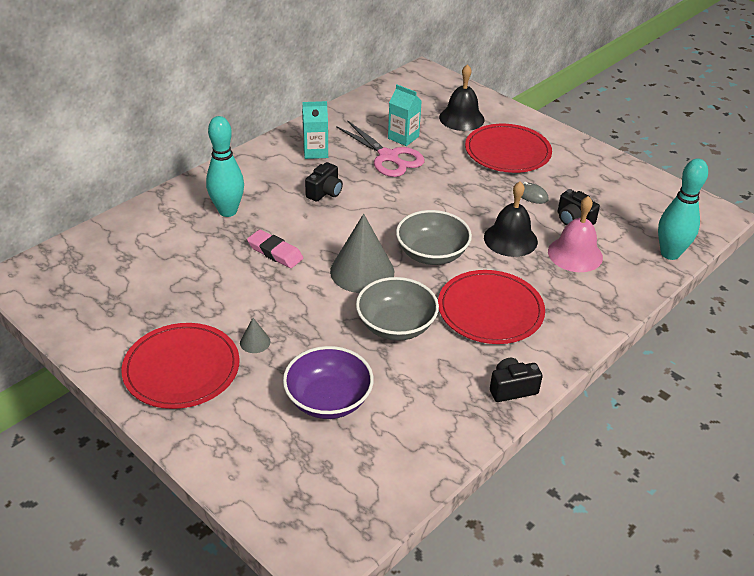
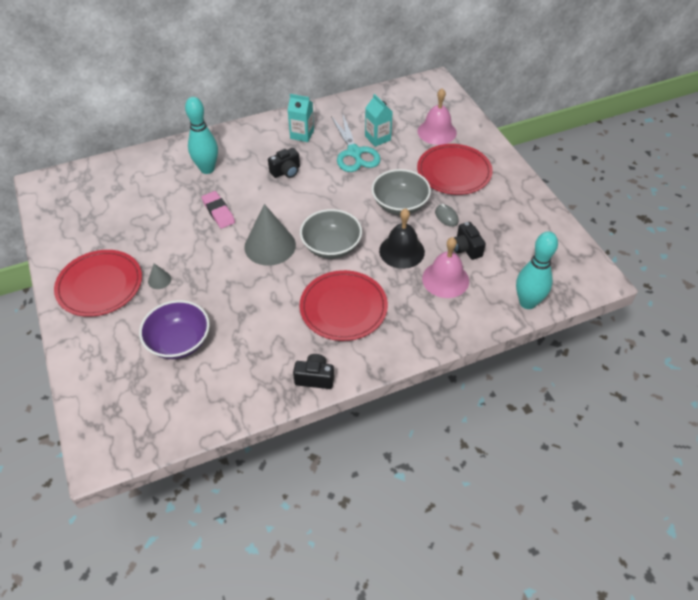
camera: 25 degrees right, 10 degrees up
(388, 157) = (354, 152): pink scissors -> turquoise scissors
(396, 326) = (264, 298): grey bowl -> grey bowl (400, 204)
(461, 118) = (437, 132): black bell -> pink bell

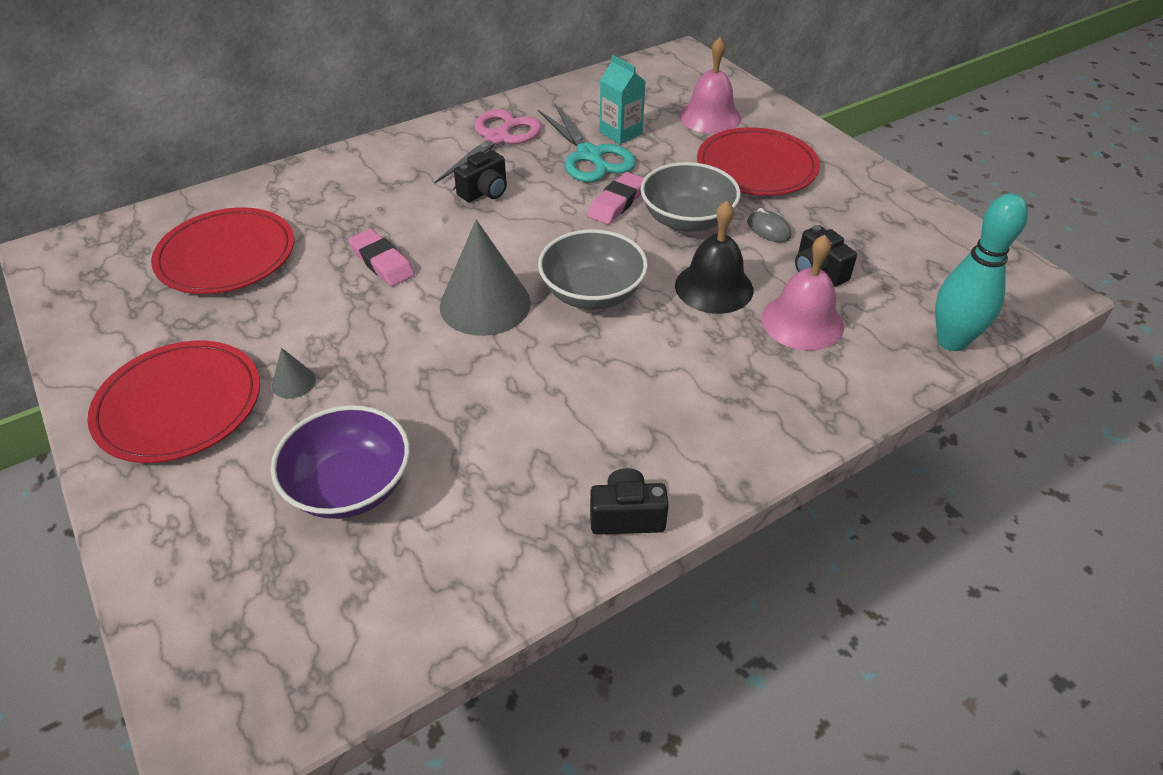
camera: 10 degrees left, 5 degrees down
(207, 169) = (349, 201): turquoise bowling pin -> none
(302, 134) = (497, 139): turquoise carton -> pink scissors
(343, 307) = (643, 387): red plate -> red plate (226, 255)
(361, 188) = (617, 203): none -> pink eraser

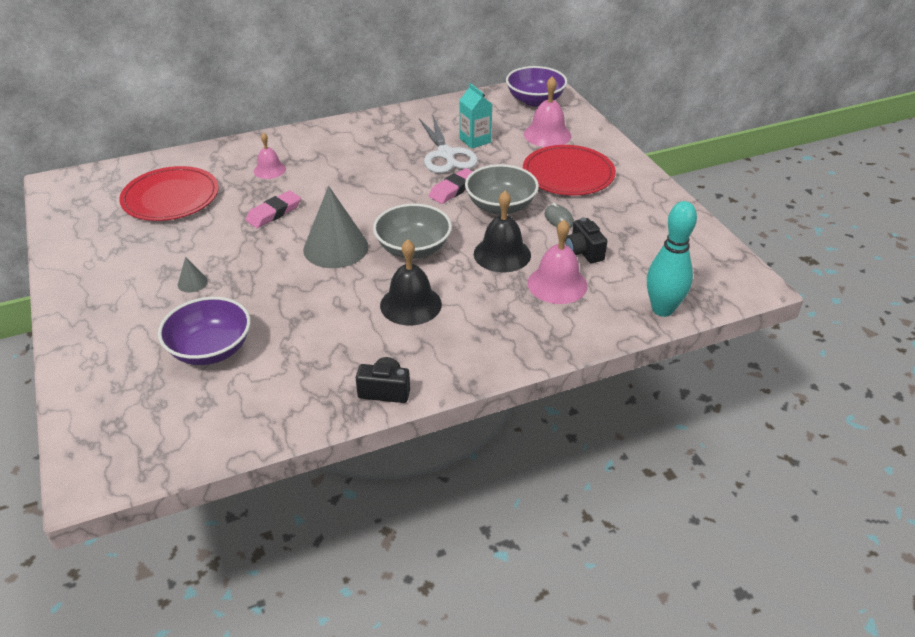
camera: 10 degrees right, 5 degrees down
(179, 405) = (116, 288): red plate -> none
(357, 200) = (269, 170): none -> pink bell
(382, 262) = (274, 213): pink eraser -> pink eraser turned 75 degrees clockwise
(485, 192) = (361, 172): black camera -> none
(497, 139) = (382, 136): pink scissors -> none
(589, 155) = (446, 154): turquoise scissors -> white scissors
(617, 376) = (410, 304): none -> black bell
(677, 73) = (535, 100): none -> purple bowl

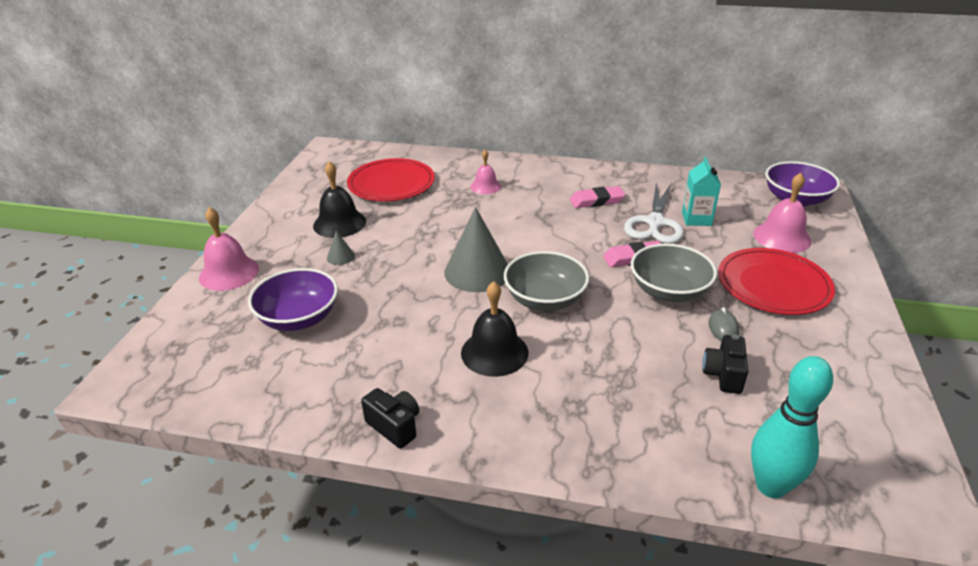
camera: 35 degrees right, 5 degrees down
(274, 213) = (455, 223): pink eraser -> pink eraser (596, 201)
(502, 254) = (629, 340): black bell -> black bell (339, 223)
(557, 284) = (662, 397): pink bell -> pink bell (229, 273)

